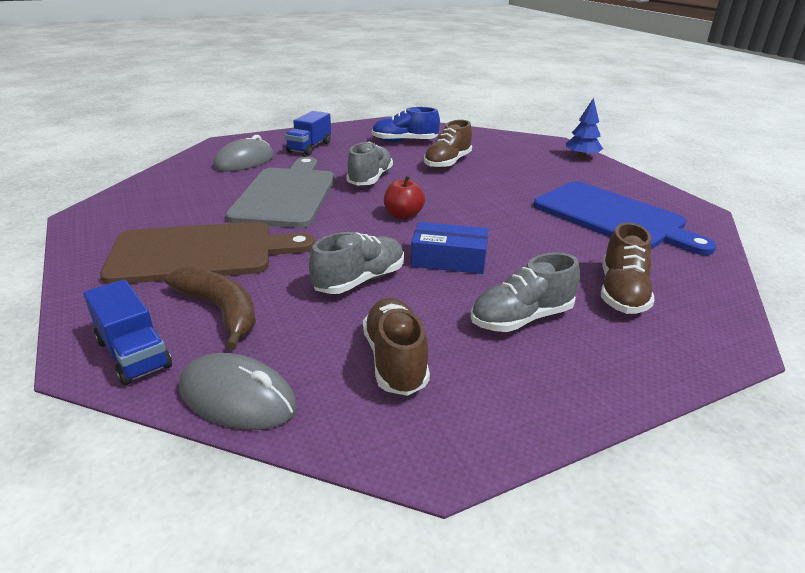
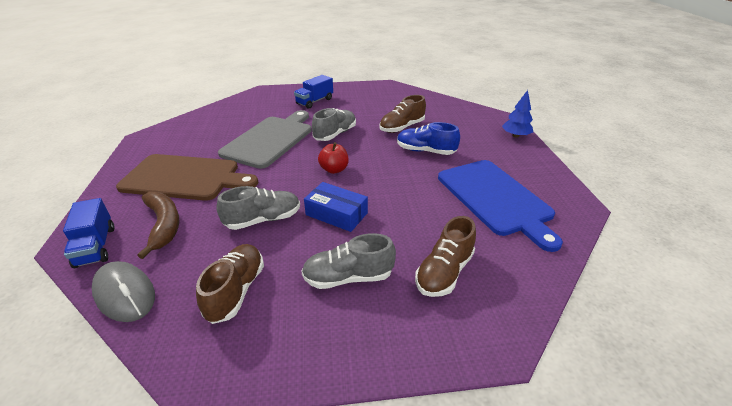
camera: 20 degrees right, 5 degrees up
(244, 161) = (264, 108): grey mouse -> none
(404, 141) = (385, 104): blue shoe -> blue shoe (425, 151)

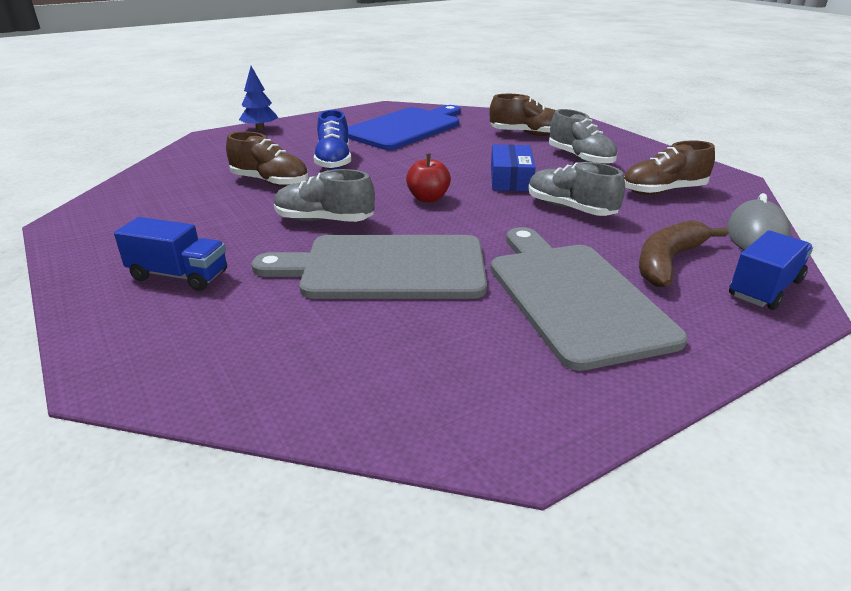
camera: 115 degrees left, 5 degrees down
(185, 177) = (573, 297): brown cutting board -> grey cutting board

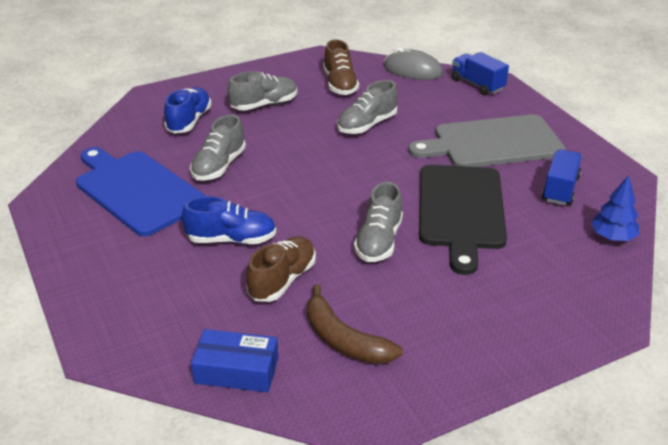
camera: 85 degrees left, 5 degrees up
(179, 275) = (479, 313): blue truck -> blue truck (560, 189)
(260, 128) = (86, 305): blue tree -> blue tree (612, 237)
(386, 268) = (461, 210): grey cutting board -> black cutting board
(428, 198) = (338, 186): red apple -> none
(451, 149) = (219, 166): none -> grey shoe
(511, 178) = (302, 142): blue box -> blue box (236, 370)
(526, 134) = (189, 121): brown shoe -> blue shoe
(668, 261) = (447, 105): brown banana -> brown banana (344, 340)

